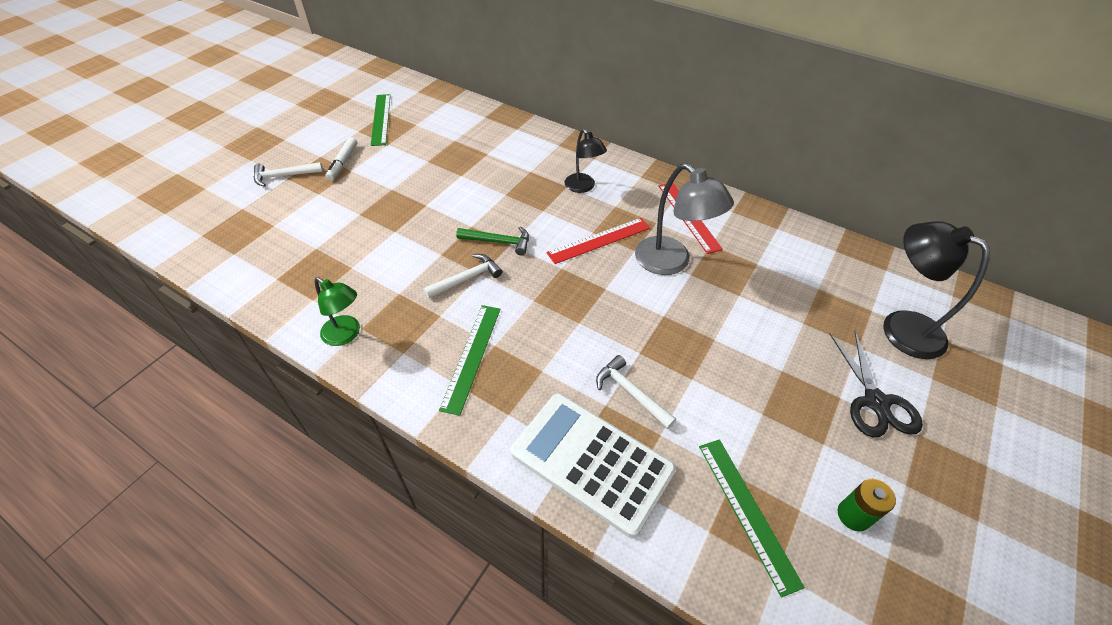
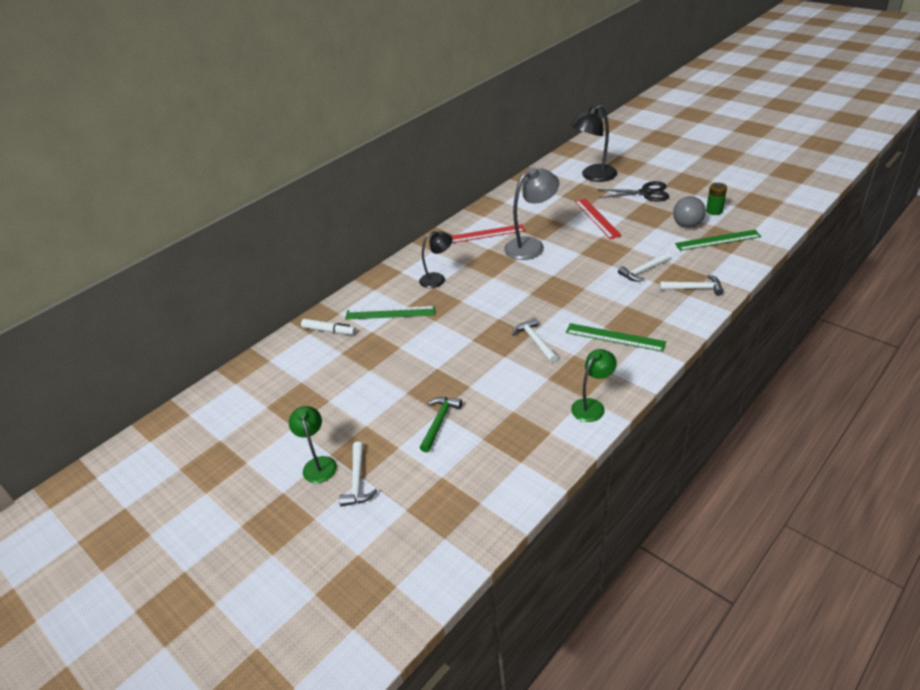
camera: 75 degrees left, 10 degrees down
(310, 152) = (318, 464): none -> green lamp
(343, 163) = (350, 433): white marker -> white marker (329, 330)
(381, 119) = (278, 409): green ruler -> green ruler (390, 313)
(498, 242) = (495, 324): green hammer -> green hammer (439, 422)
(592, 462) = (694, 288): white calculator -> white hammer
(599, 240) = (503, 275): red ruler -> red ruler (597, 218)
(785, 463) = (687, 225): none -> grey ball

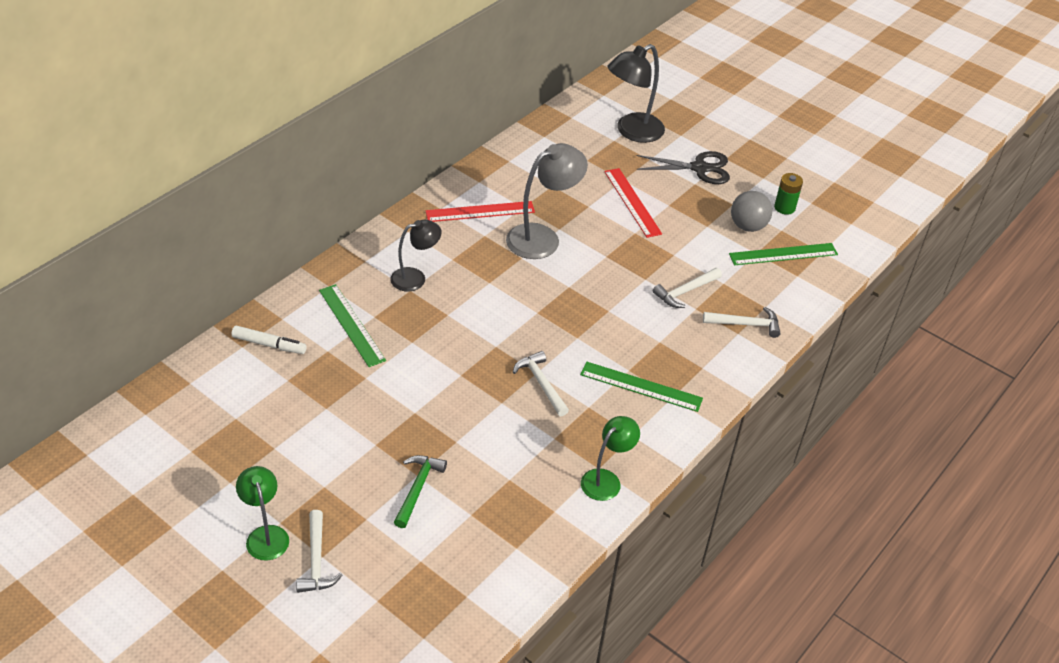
camera: 10 degrees left, 5 degrees up
(390, 313) = (351, 325): green ruler -> green ruler turned 60 degrees clockwise

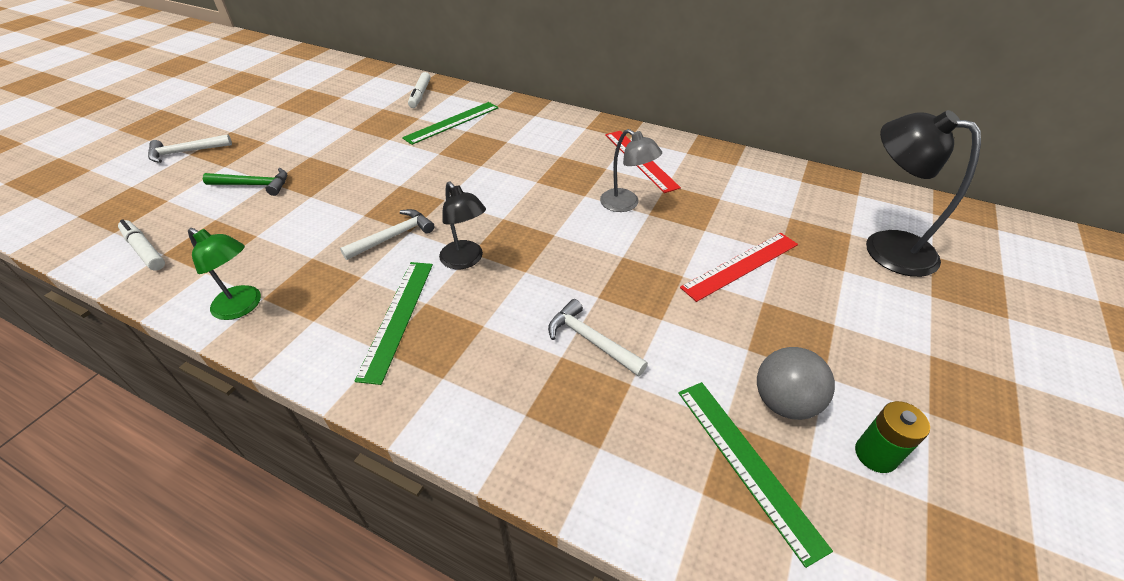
camera: 80 degrees right, 0 degrees up
(265, 535) = (219, 128): green lamp -> none
(415, 278) = (524, 141): black lamp -> black lamp (466, 260)
(506, 563) = (144, 250): none -> white marker
(542, 237) = (626, 204): grey lamp -> grey lamp, size x0.63
(700, 168) = (875, 325): black scissors -> none
(746, 324) = (548, 423): white hammer -> none

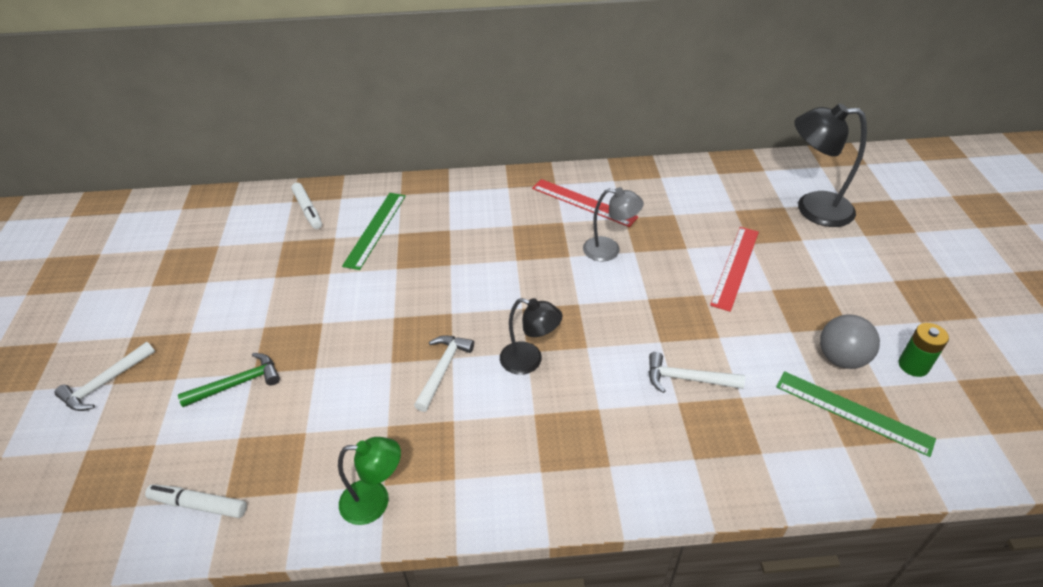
camera: 30 degrees left, 0 degrees up
(397, 317) = (524, 438): green ruler -> none

